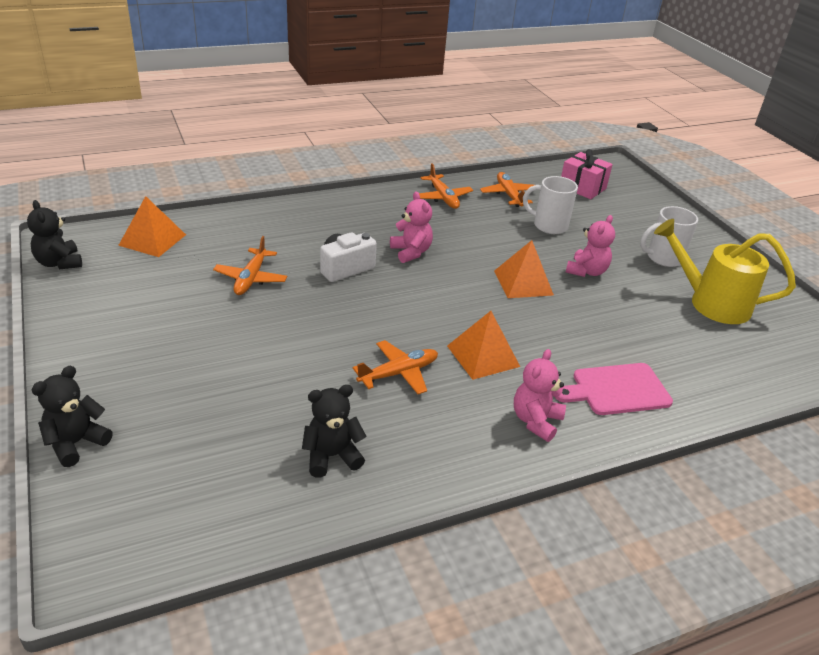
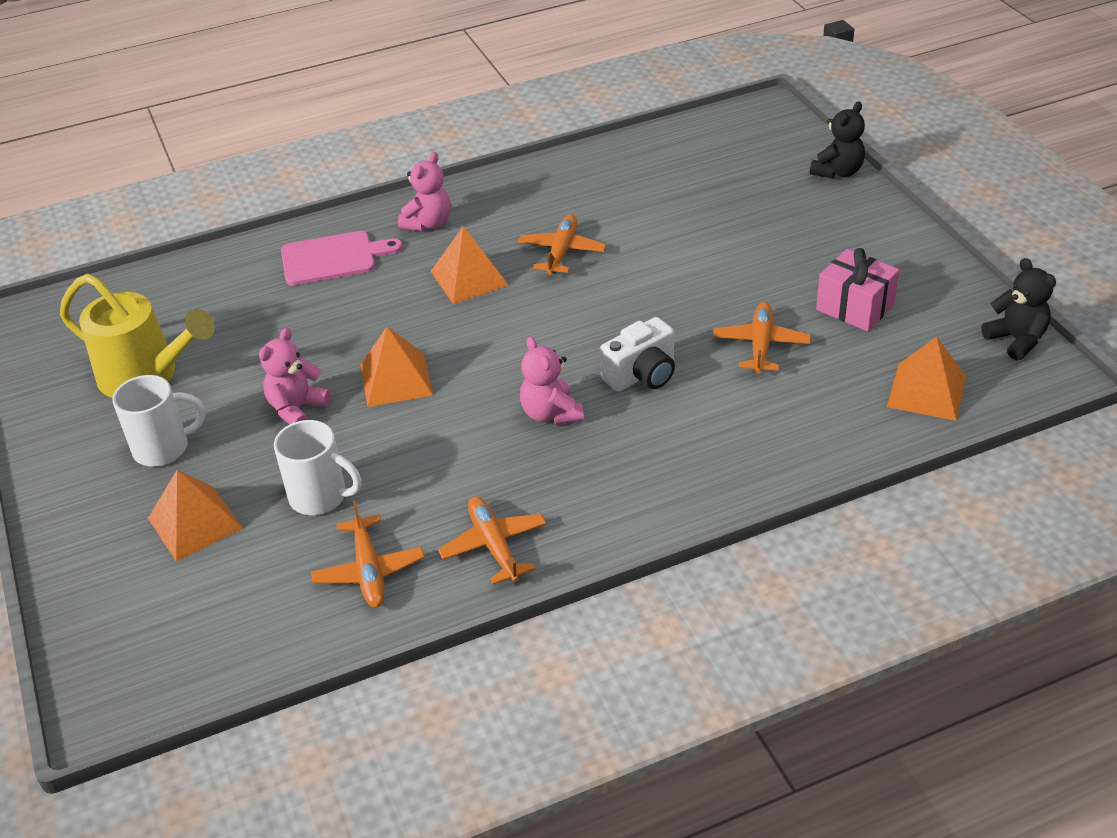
camera: 175 degrees left, 5 degrees up
(332, 456) = (617, 182): black teddy bear -> none
(398, 373) = (562, 252): orange plane -> orange plane turned 135 degrees clockwise
(582, 187) = (213, 615): pink gift -> pink gift (855, 307)
(616, 222) = (195, 523): none -> orange pyramid

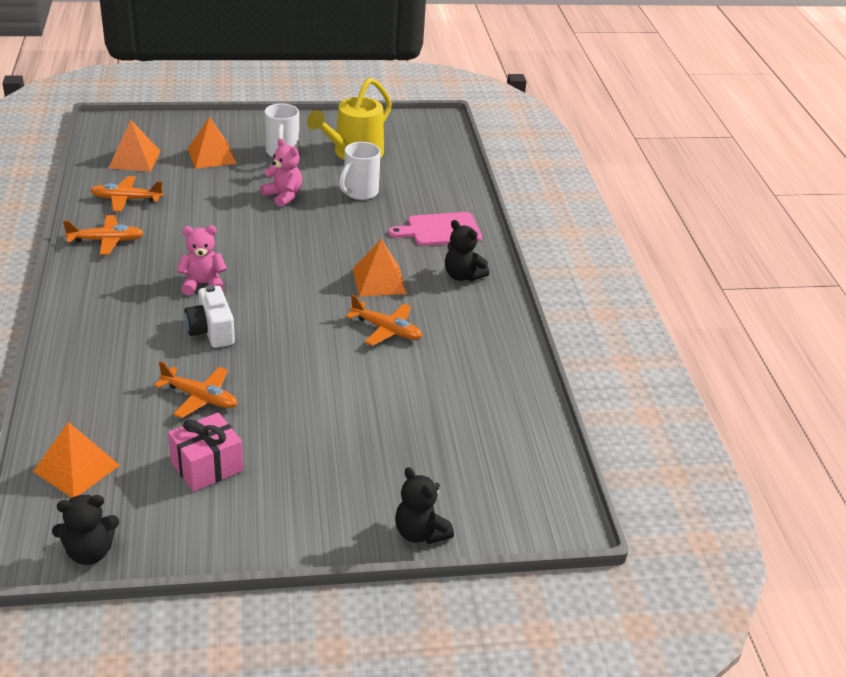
camera: 100 degrees right, 5 degrees down
(320, 497) = (198, 193): white mug -> white mug (360, 192)
(333, 258) = (440, 230): pink cutting board -> pink cutting board turned 75 degrees clockwise
(396, 379) = (285, 233): orange pyramid -> orange pyramid (134, 159)
(428, 223) = (462, 276): pink teddy bear -> black teddy bear

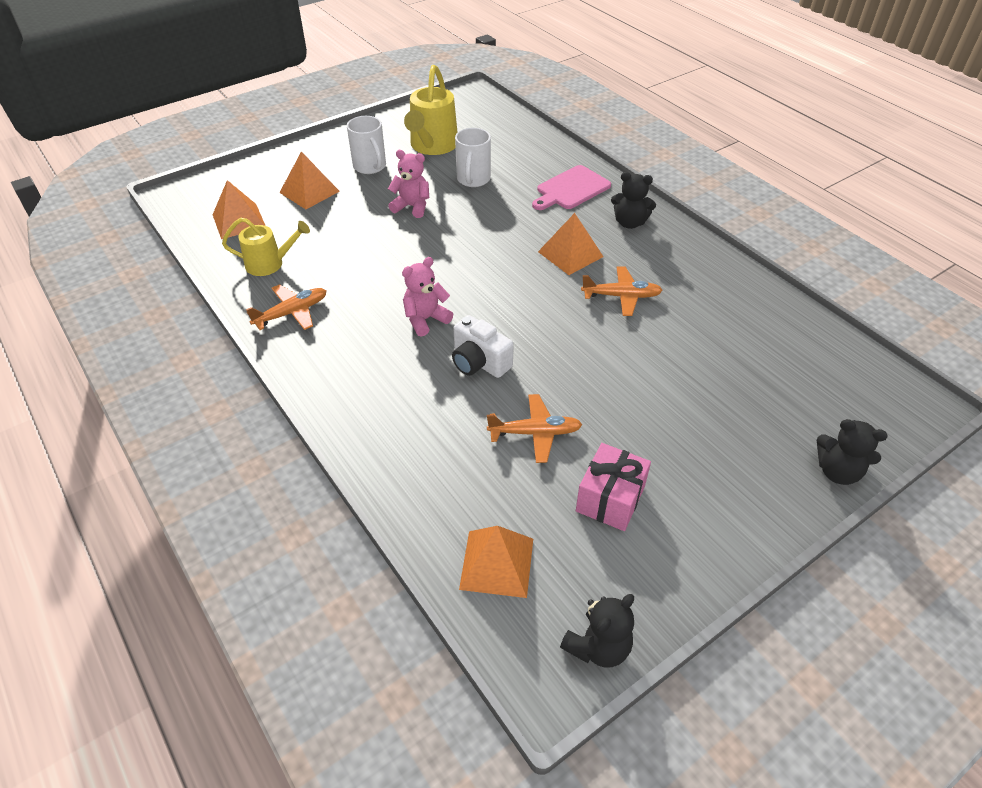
camera: 25 degrees left, 10 degrees up
(126, 199) = (270, 264): orange plane -> yellow watering can

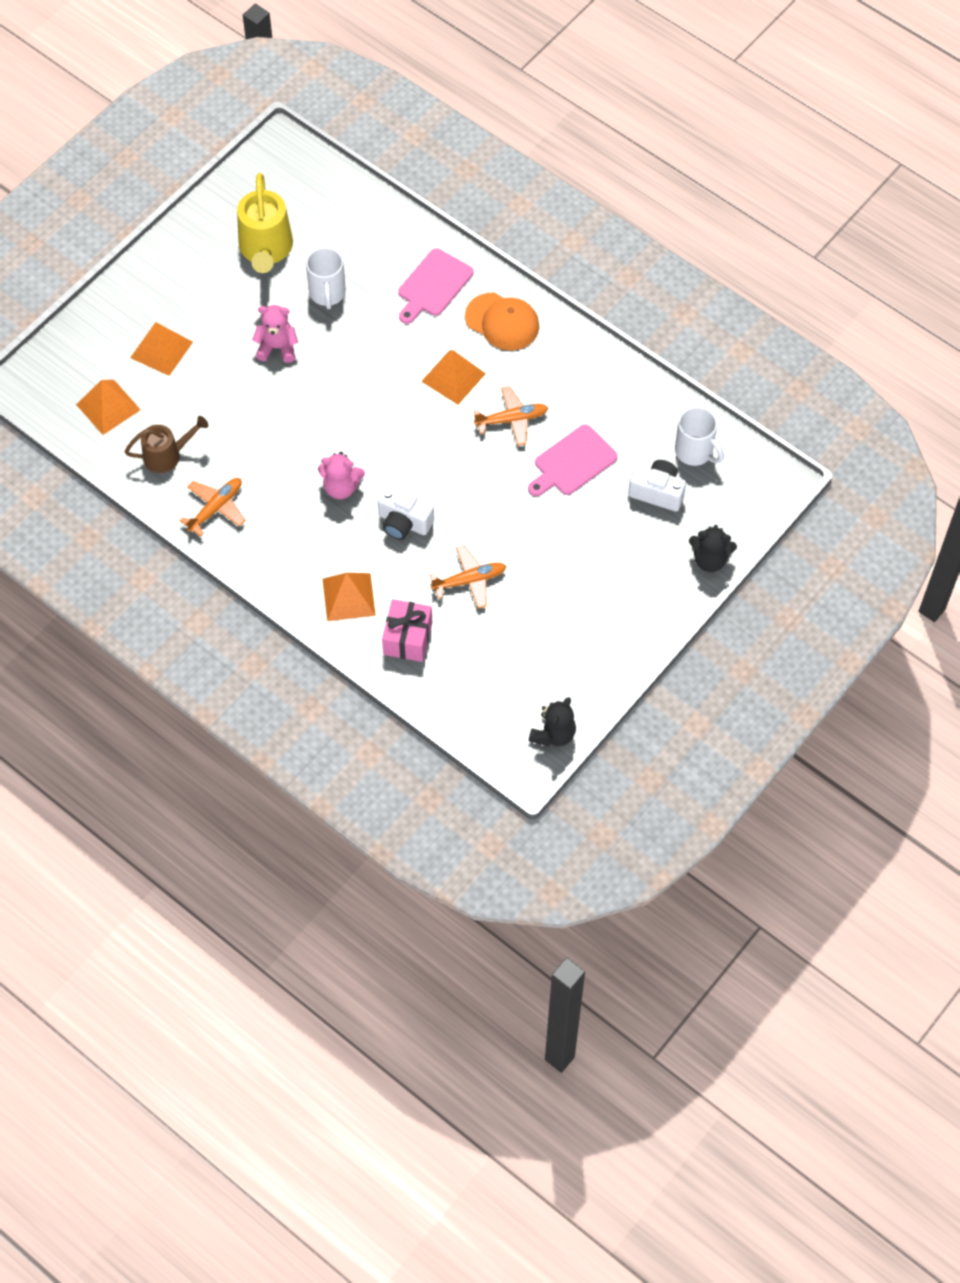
camera: 15 degrees left, 15 degrees up
(270, 264) = (167, 455): yellow watering can -> brown watering can
(370, 167) = (210, 297): white mug -> white mug (695, 452)
(425, 319) = (341, 487): pink teddy bear -> pink teddy bear turned 120 degrees counterclockwise
(496, 563) = (469, 694): orange pyramid -> orange pyramid (348, 597)
(610, 499) = (541, 624): pink gift -> pink gift (407, 638)
(629, 223) = (502, 322): black teddy bear -> orange cap
(680, 343) = (572, 462): none -> pink cutting board
(775, 389) = (657, 492): none -> white camera

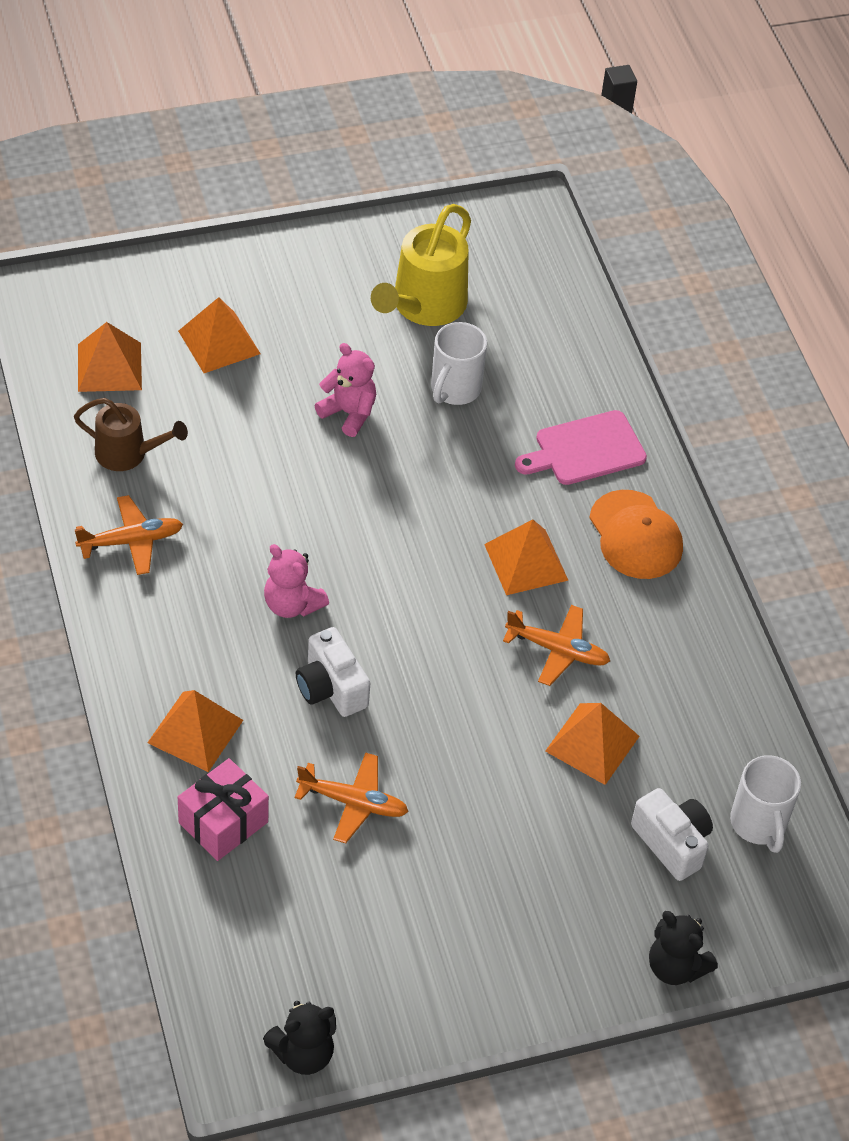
camera: 30 degrees right, 10 degrees down
(572, 462) = (592, 743): pink cutting board -> orange pyramid

